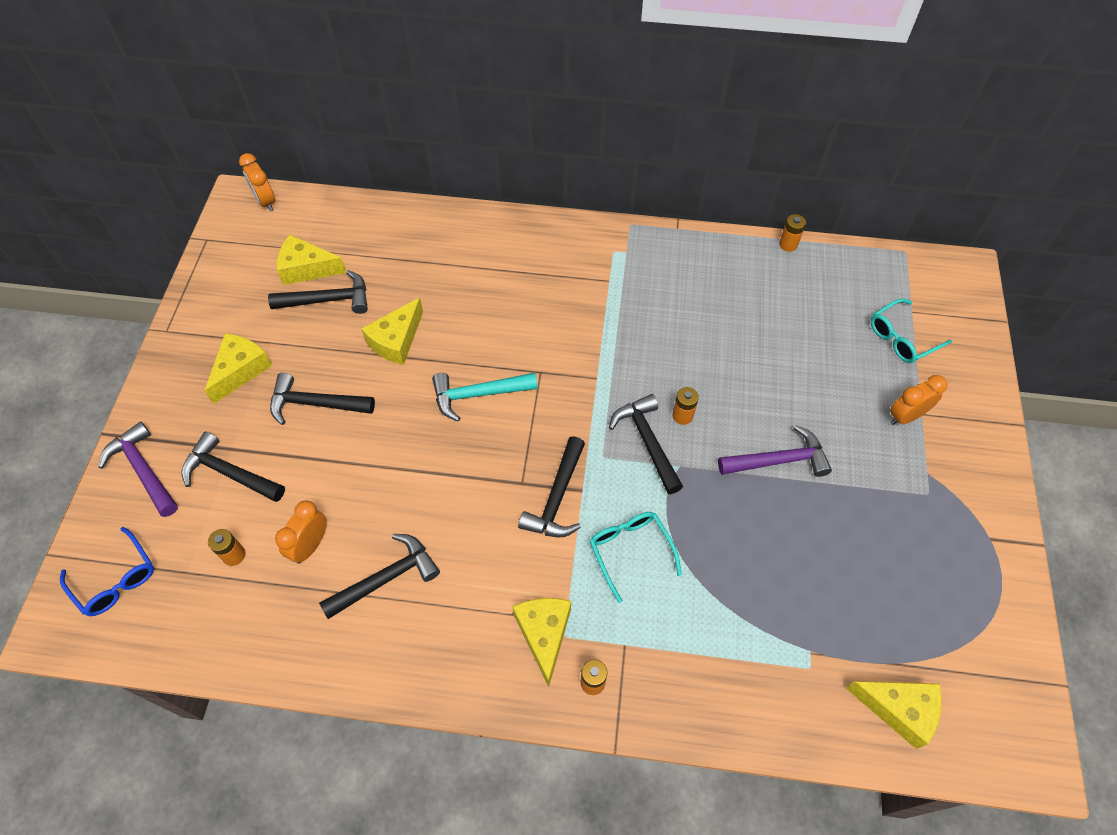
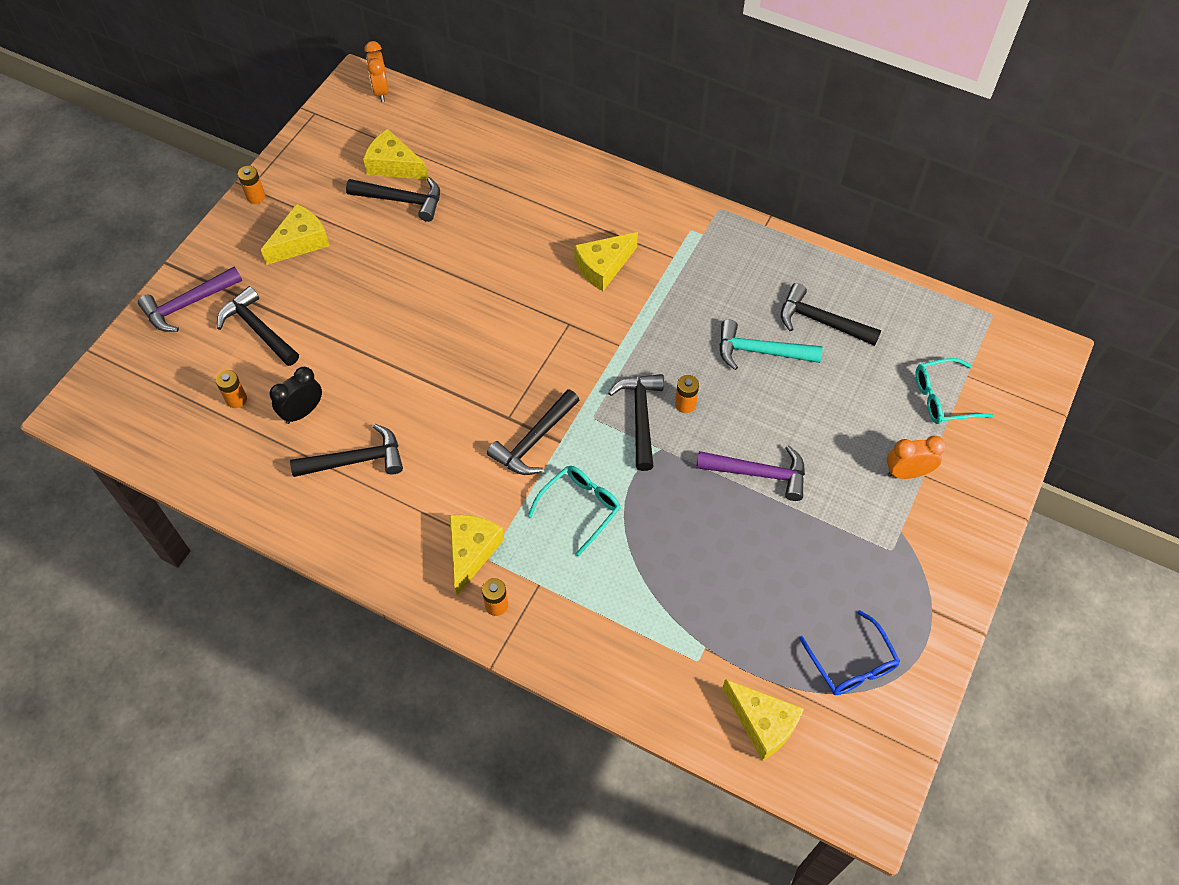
camera: 20 degrees right, 0 degrees up
(115, 579) = (134, 388): blue glasses -> blue glasses (851, 663)
(144, 470) = (188, 304): purple hammer -> purple hammer turned 105 degrees counterclockwise
(310, 545) = (303, 412): orange clock -> black clock
(316, 403) = (354, 291): black hammer -> black hammer (821, 321)
(396, 340) = (448, 256): yellow cheese -> yellow cheese (603, 267)
(478, 394) = (502, 327): turquoise hammer -> turquoise hammer (760, 351)
(630, 551) = (580, 508): turquoise glasses -> turquoise glasses turned 45 degrees clockwise
(788, 244) = (871, 273): orange battery -> orange battery (256, 196)

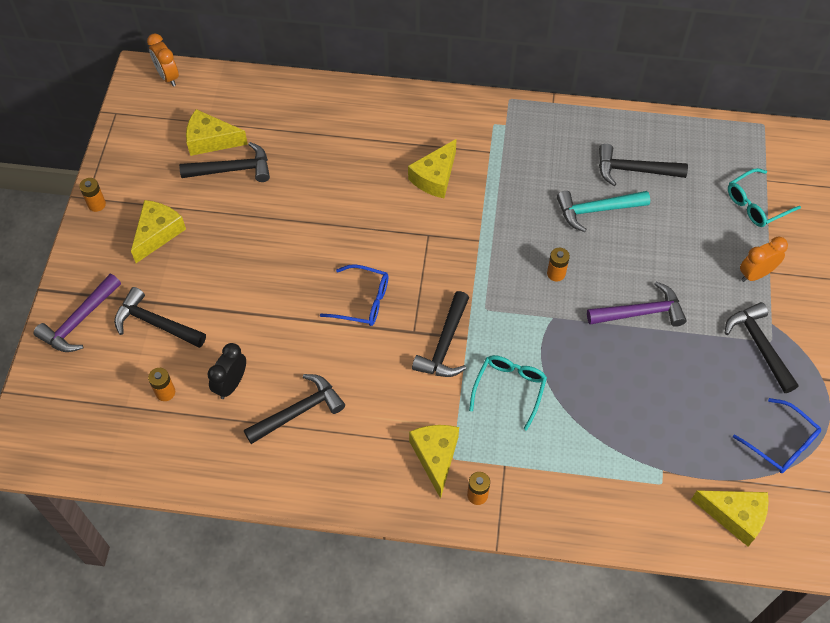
camera: 20 degrees left, 0 degrees up
(470, 370) = (362, 301): none -> blue glasses
(640, 417) = (524, 296): black hammer -> black hammer (759, 346)

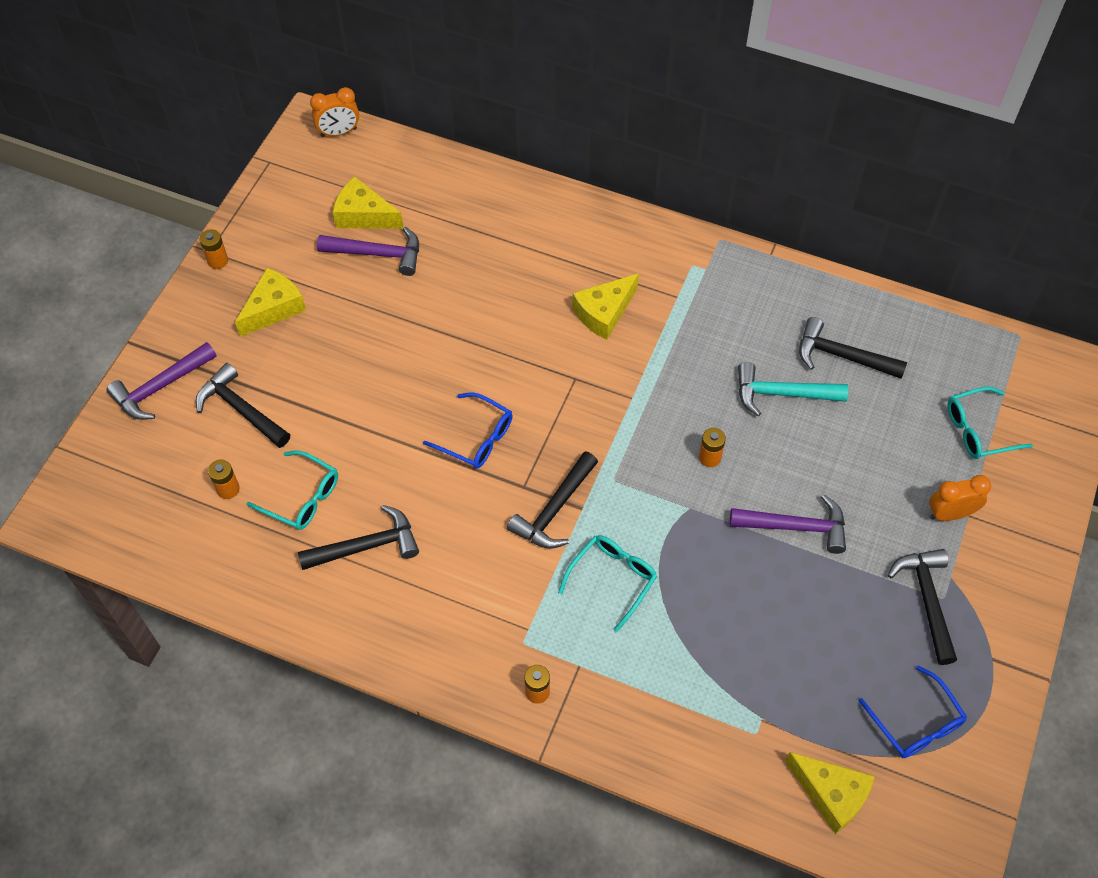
camera: 15 degrees right, 0 degrees up
(168, 76) = (339, 132): orange clock -> orange clock turned 90 degrees counterclockwise
(231, 384) = (302, 497): black clock -> turquoise glasses
(232, 169) = (377, 254): black hammer -> purple hammer
(435, 457) = (503, 636): yellow cheese -> none

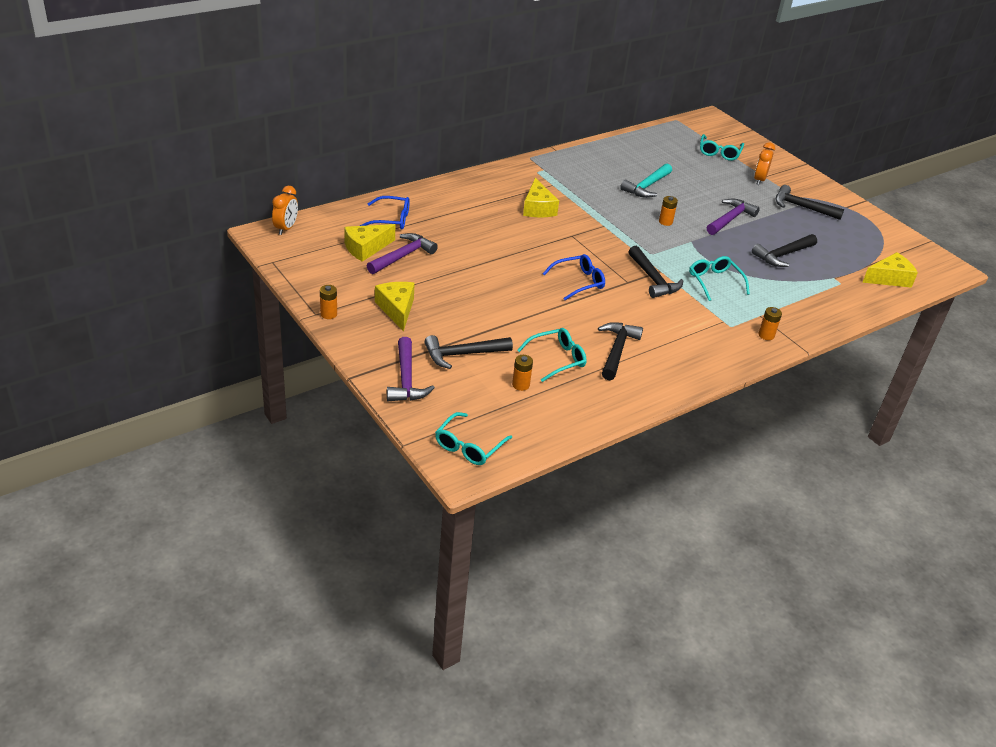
camera: 60 degrees left, 20 degrees down
(92, 500) = (469, 446): none -> turquoise glasses
(842, 356) = (641, 162): black hammer -> black hammer (783, 255)
(916, 723) = (866, 240): blue glasses -> blue glasses (391, 219)

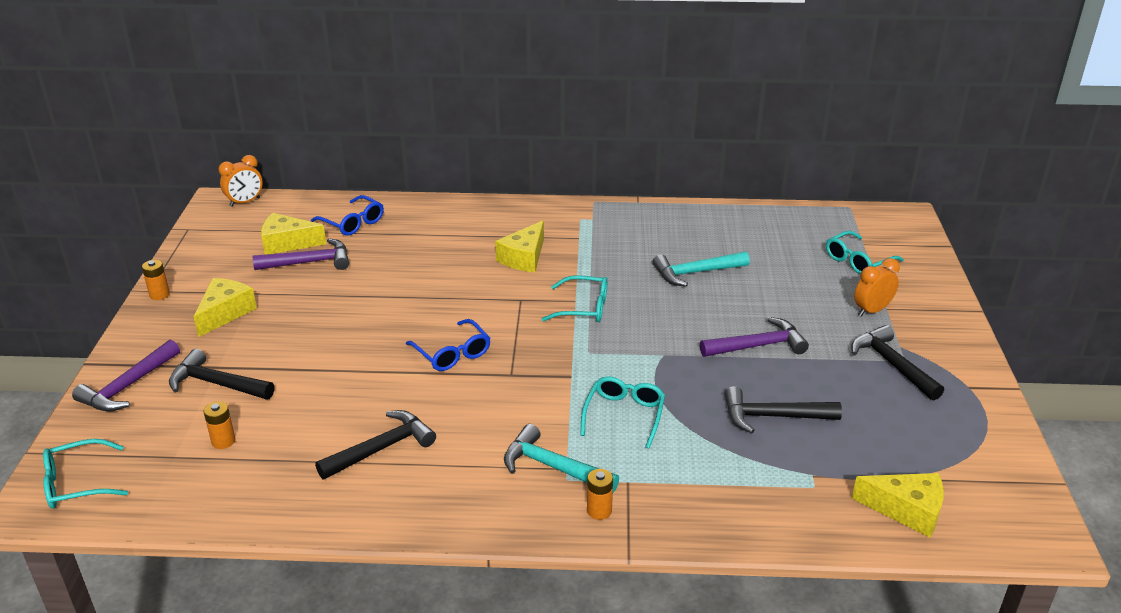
camera: 40 degrees right, 5 degrees down
(557, 359) = (302, 430): turquoise glasses -> turquoise glasses (583, 308)
(578, 282) = (452, 353): blue glasses -> blue glasses turned 45 degrees clockwise
(653, 279) = (547, 382): black hammer -> none
(665, 222) = (661, 321): orange battery -> none
(717, 323) = (553, 467): none -> turquoise hammer

